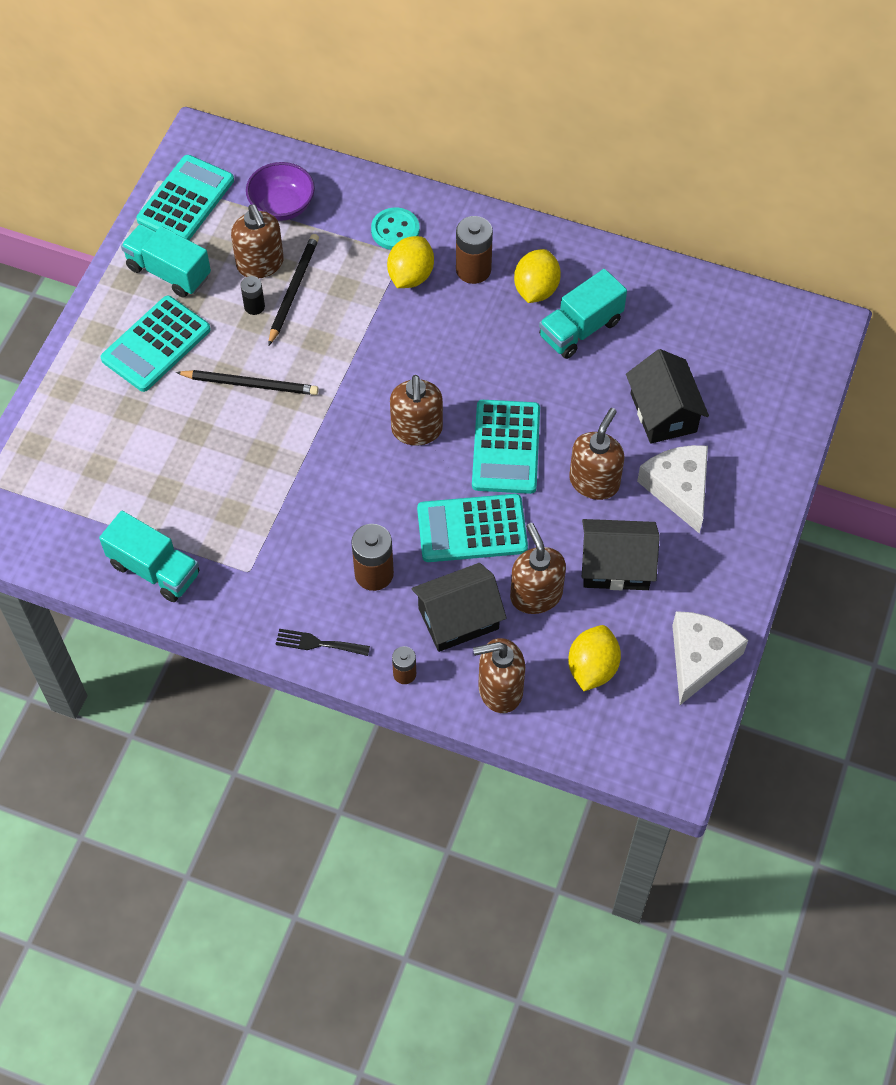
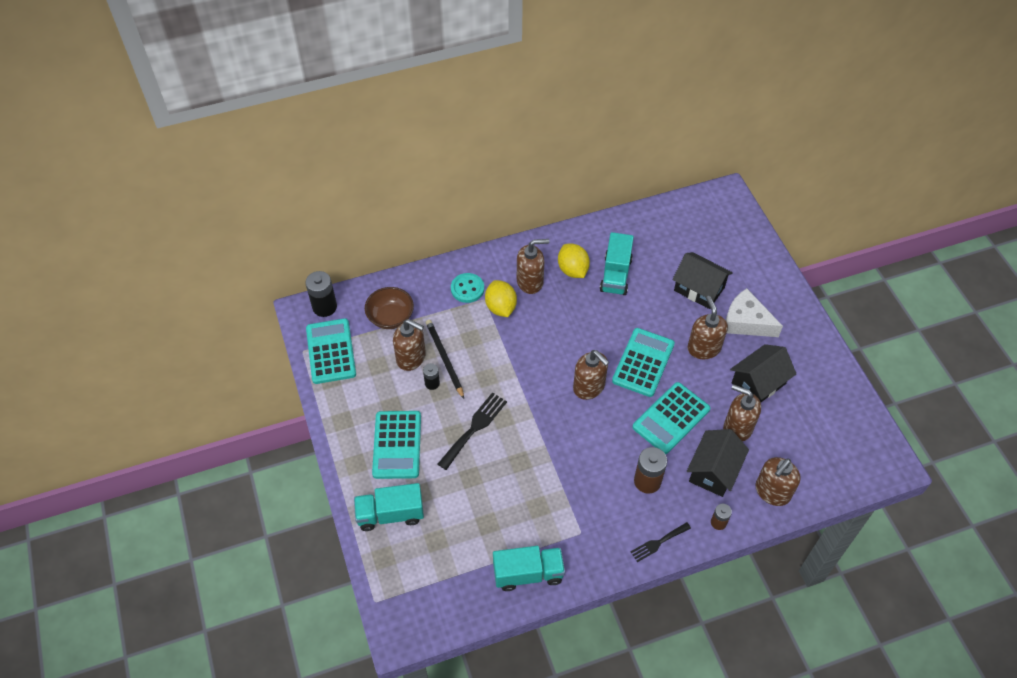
camera: 40 degrees left, 5 degrees down
(169, 272) = (362, 398): turquoise truck -> turquoise truck (390, 514)
(225, 148) = (324, 307): none -> black battery
(250, 384) = (474, 428): black pencil -> black fork
(282, 206) = (390, 317): purple bowl -> brown bowl
(473, 270) = (530, 281): brown battery -> brown soap dispenser
(506, 447) = (643, 362): turquoise calculator -> turquoise calculator turned 120 degrees counterclockwise
(592, 668) = (802, 444): yellow lemon -> none
(699, 658) = (843, 399): white cheese -> none

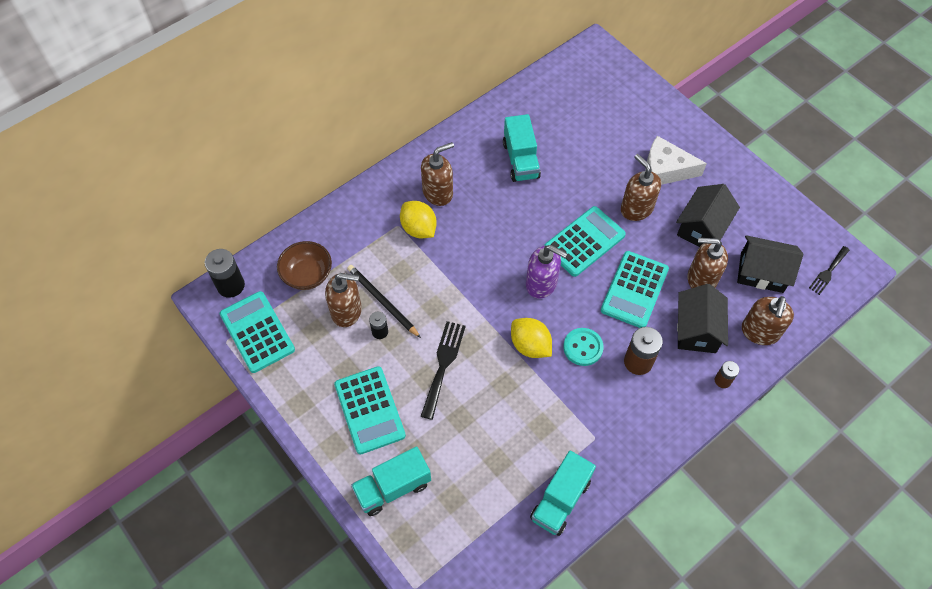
camera: 20 degrees left, 5 degrees up
(467, 289) = (376, 220): turquoise button -> turquoise button (583, 347)
(528, 573) = (560, 500): turquoise truck -> turquoise truck turned 150 degrees clockwise
(572, 270) = (476, 168): yellow lemon -> yellow lemon (530, 345)
(589, 387) = (541, 284): brown soap dispenser -> purple soap dispenser
(643, 362) = (584, 241): turquoise calculator -> turquoise calculator turned 45 degrees clockwise
(658, 543) = (674, 421): black fork -> black fork (828, 272)
(699, 289) = (607, 150): black house -> black house (761, 272)

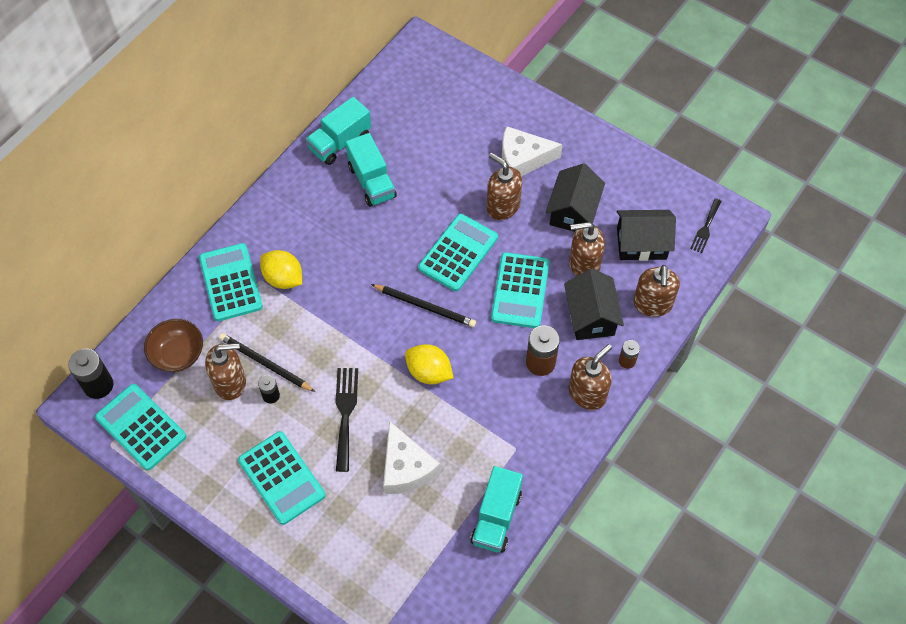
camera: 15 degrees left, 0 degrees up
(371, 221) = (231, 282): none -> turquoise calculator
(392, 487) = (326, 549): turquoise truck -> turquoise truck (340, 142)
(438, 192) = (293, 236): brown soap dispenser -> brown soap dispenser (587, 393)
(486, 430) = (406, 467): none -> white cheese
(541, 284) = (425, 306): purple soap dispenser -> black pencil
(583, 347) = (482, 361): turquoise button -> none

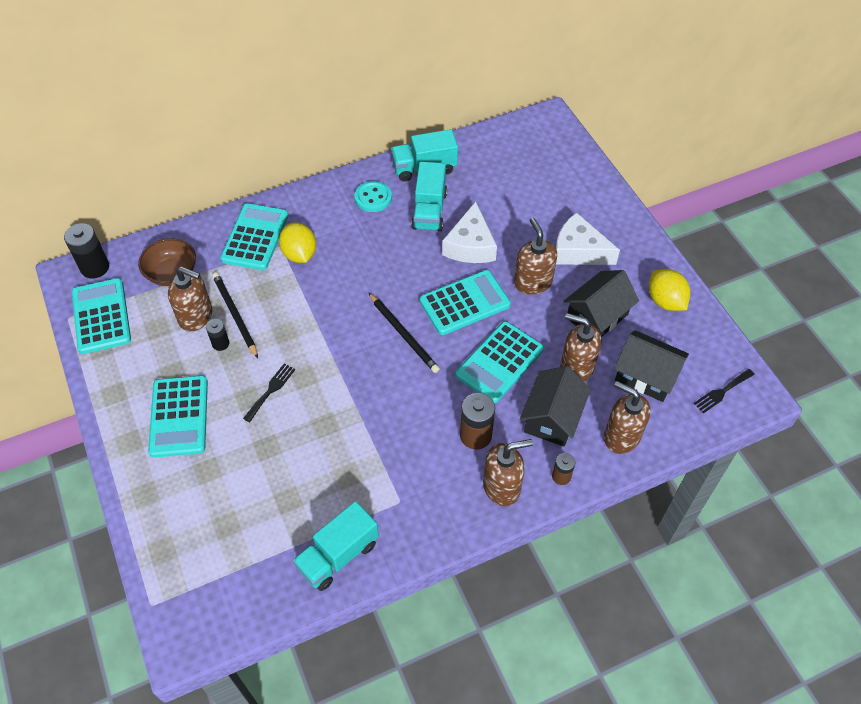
camera: 30 degrees right, 5 degrees down
(313, 193) = (373, 198): none -> turquoise button
(345, 413) = (271, 390): black fork -> black fork, size x0.64
(406, 467) = (289, 465): white cheese -> white cheese (470, 245)
(429, 372) = (367, 392): yellow lemon -> yellow lemon (665, 301)
(652, 304) = (621, 436): brown soap dispenser -> brown soap dispenser turned 90 degrees clockwise

